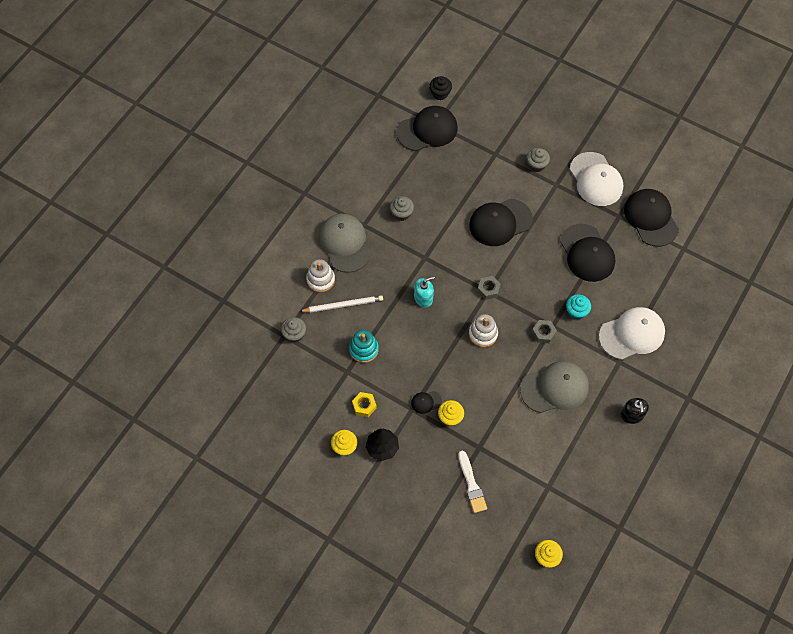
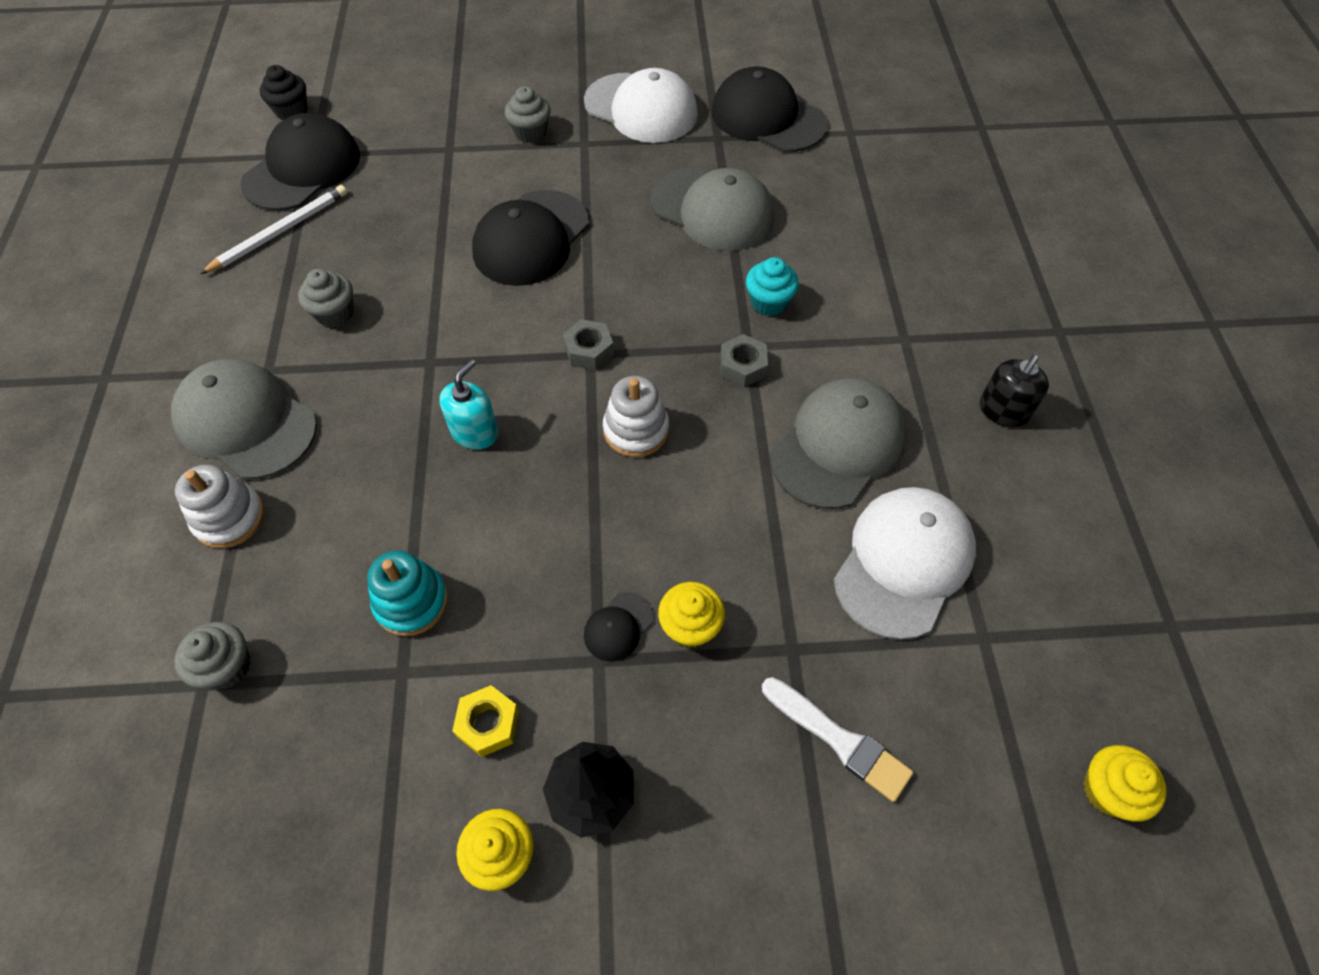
camera: 35 degrees left, 5 degrees down
(343, 305) = (309, 540): white pencil -> white pencil (280, 232)
(587, 253) = (712, 210): black cap -> grey cap
(632, 334) = (886, 286): white cap -> white cap (903, 562)
(632, 415) = (1003, 411): black soap dispenser -> black soap dispenser turned 75 degrees clockwise

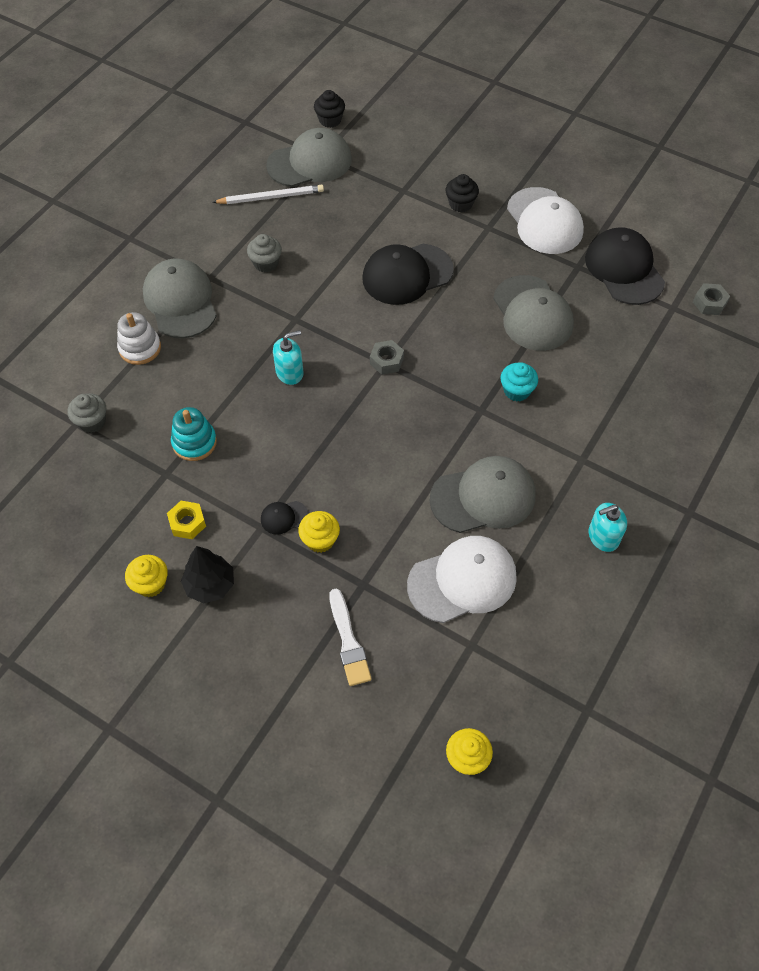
camera: 35 degrees right, 0 degrees up
(302, 169) = (310, 162): black cap -> grey cap
(530, 133) = (460, 204): grey cupcake -> black cupcake
(636, 430) = (376, 421): white stacking toy -> none
(742, 366) = (467, 420): grey nut -> grey nut (709, 303)
(1003, 411) = (603, 537): black soap dispenser -> turquoise soap dispenser

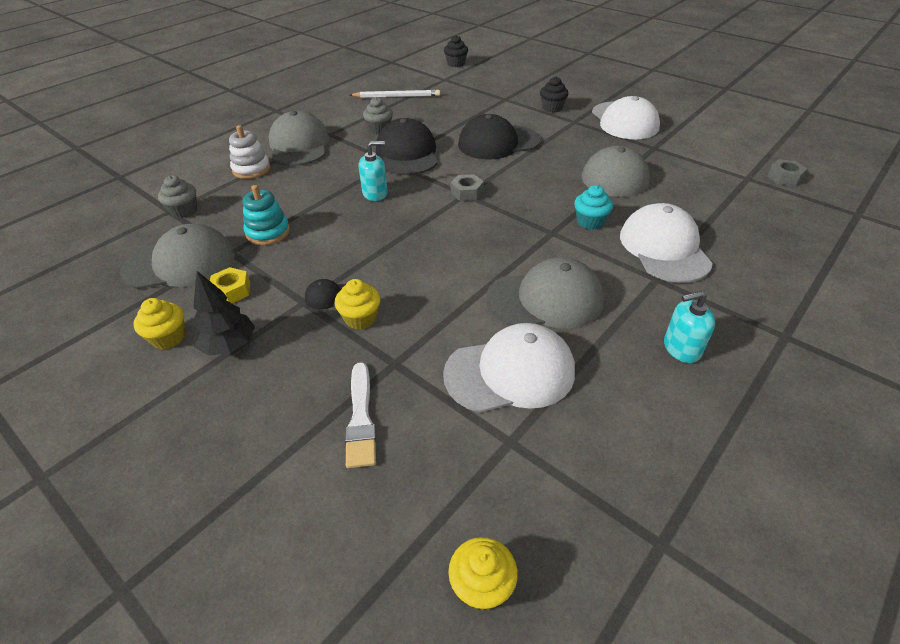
camera: 10 degrees right, 15 degrees down
(310, 162) = (434, 82): grey cap -> grey cap (180, 263)
(588, 419) = (664, 248): none -> white cap
(624, 269) = (698, 152): black cap -> black cap (407, 153)

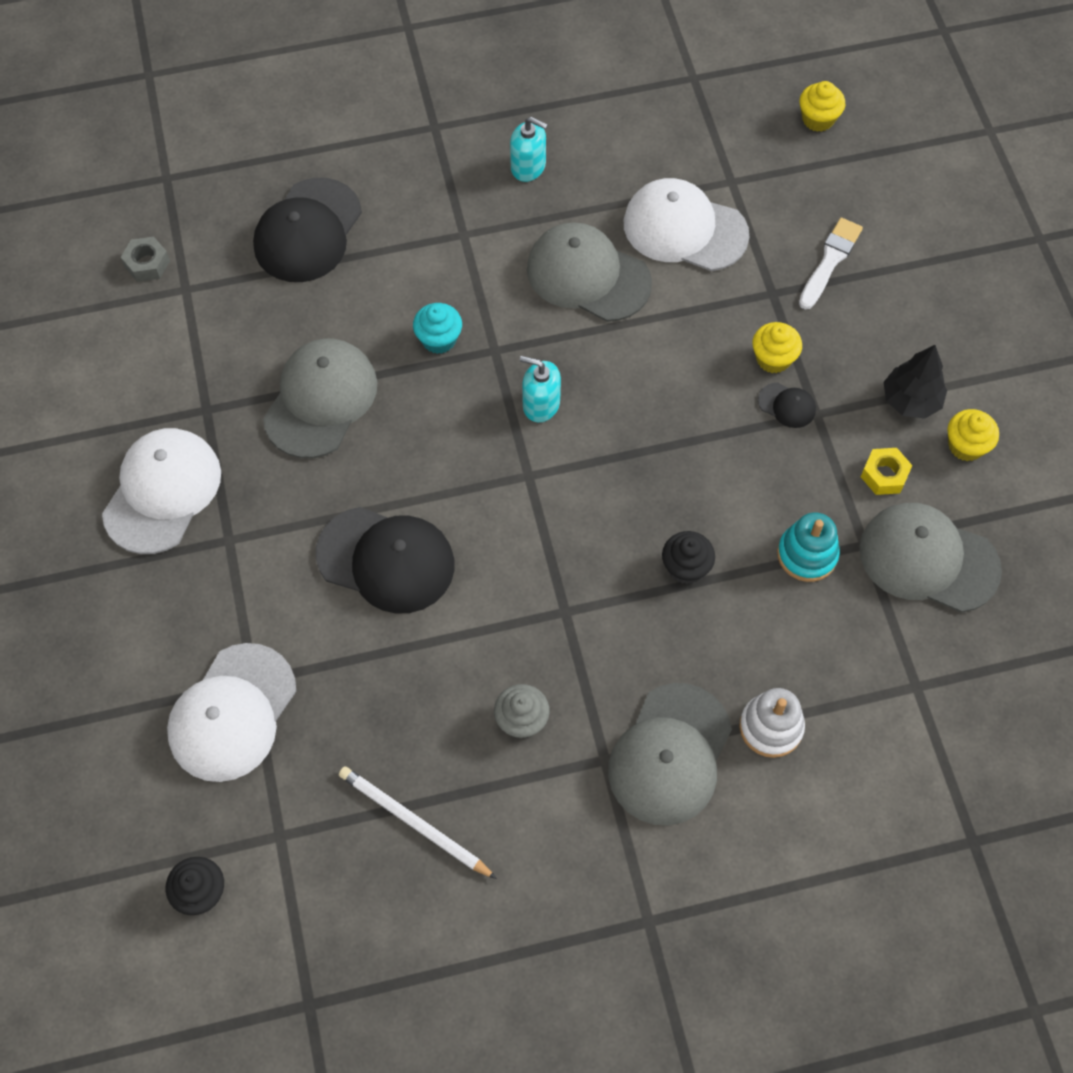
camera: 145 degrees left, 20 degrees up
(184, 211) = (897, 673): grey cupcake -> none
(375, 193) = (636, 550): turquoise soap dispenser -> turquoise soap dispenser (541, 404)
(407, 153) = (530, 618): black cap -> black cap (308, 231)
(467, 193) = (524, 477): grey nut -> none
(552, 108) = (216, 599): black cupcake -> black cupcake (686, 567)
(664, 248) = (410, 260): white cap -> white cap (232, 713)

